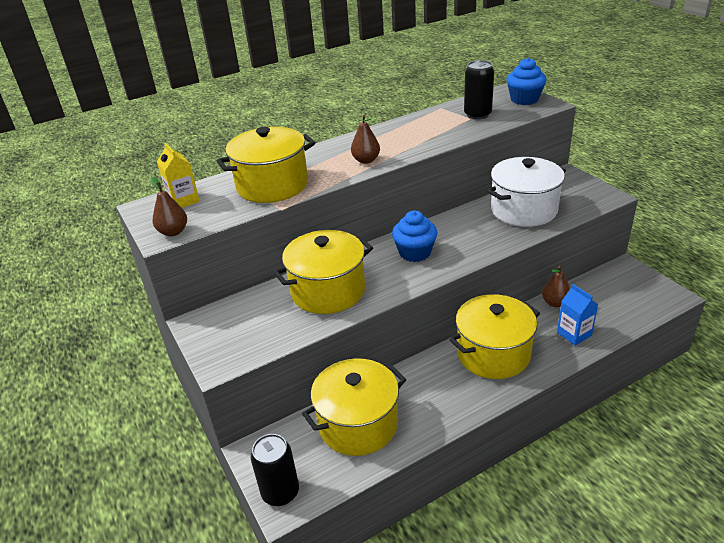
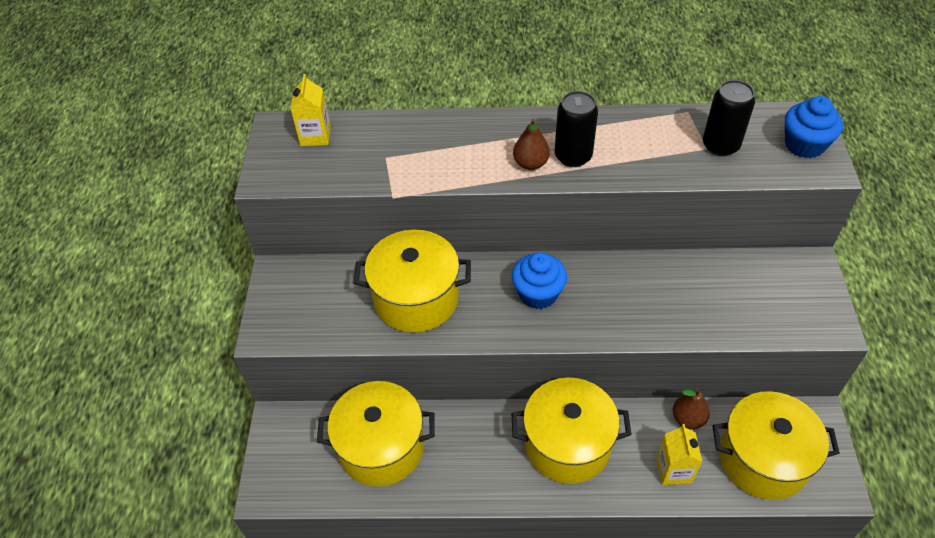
camera: 30 degrees right, 15 degrees up
(173, 232) = (278, 177): brown pear -> none
(272, 185) = (410, 155): yellow pot -> yellow pot (763, 459)
(280, 492) = (272, 477): black can -> black can (573, 156)
(523, 210) = (708, 295): white pot -> none
(574, 334) = (674, 470): blue carton -> yellow carton

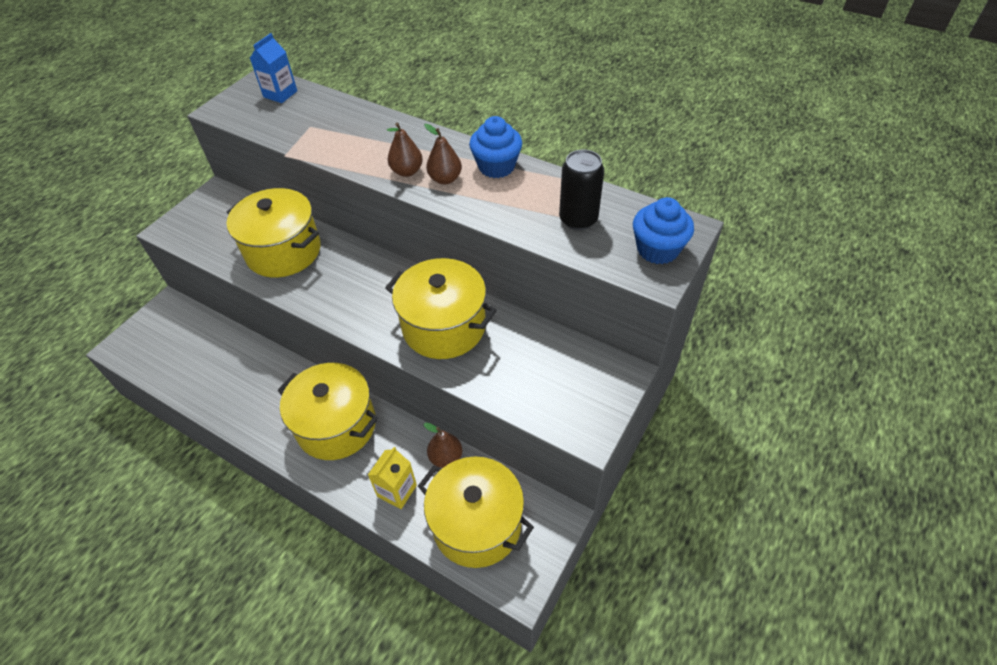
camera: 30 degrees right, 0 degrees up
(315, 136) = (280, 94): yellow carton -> blue carton
(381, 447) = (212, 357): yellow pot -> yellow pot (444, 327)
(538, 294) = (371, 288): blue cupcake -> blue cupcake (496, 166)
(573, 156) = (445, 179): black can -> brown pear

